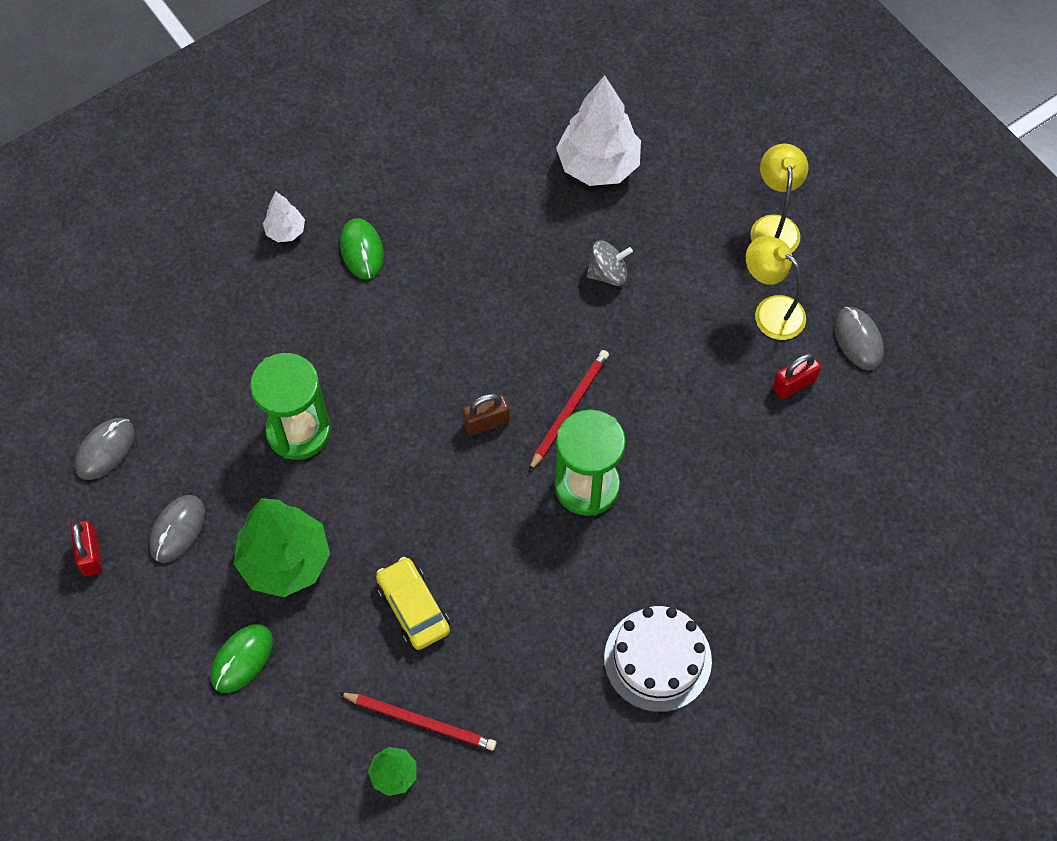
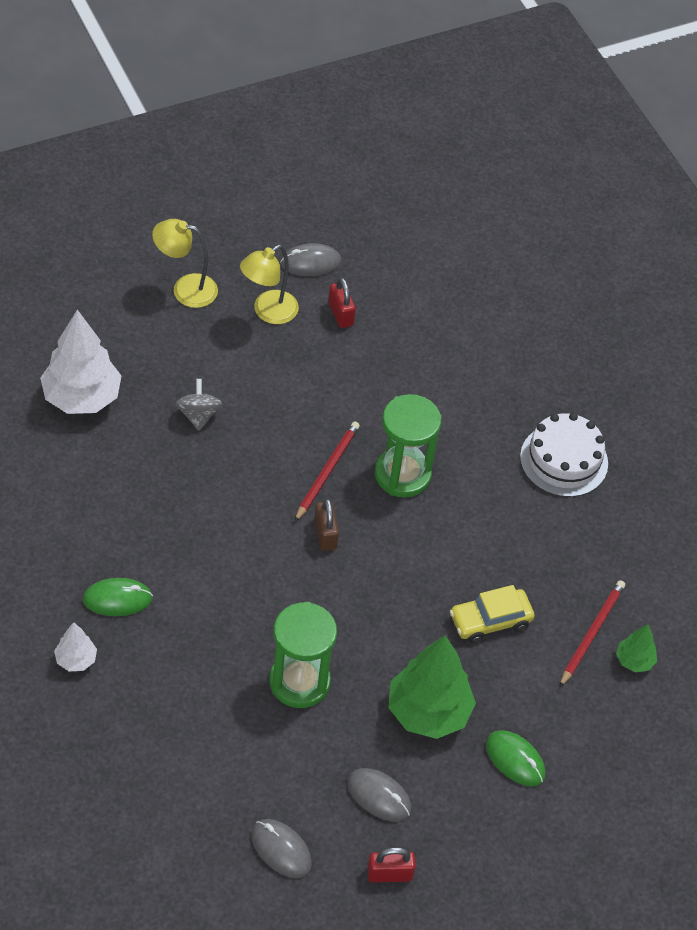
camera: 85 degrees left, 10 degrees down
(569, 409) = (327, 471): red pencil -> red pencil turned 75 degrees clockwise

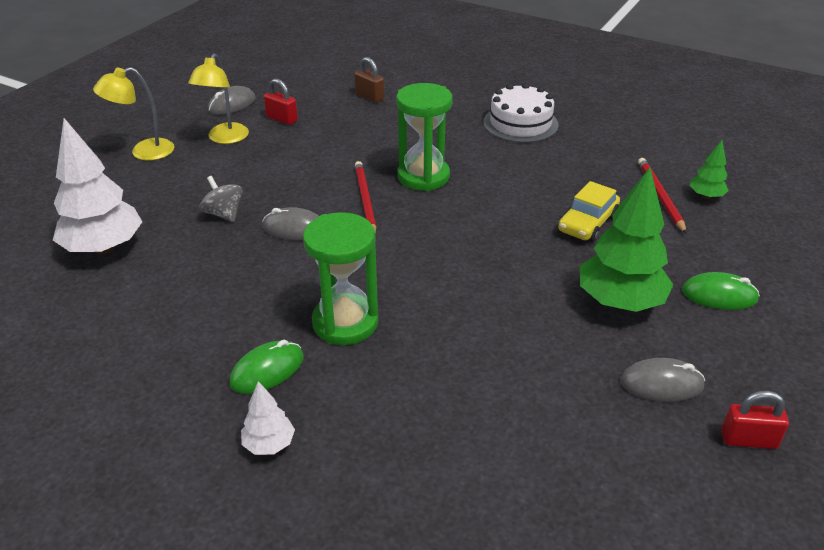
camera: 30 degrees left, 15 degrees down
(281, 850) = (639, 485): grey mouse -> grey mouse (294, 228)
(299, 682) = (497, 340): green hourglass -> green hourglass (345, 323)
(325, 534) = (406, 235): brown padlock -> brown padlock (369, 96)
(389, 874) = (748, 440): red padlock -> red padlock turned 45 degrees clockwise

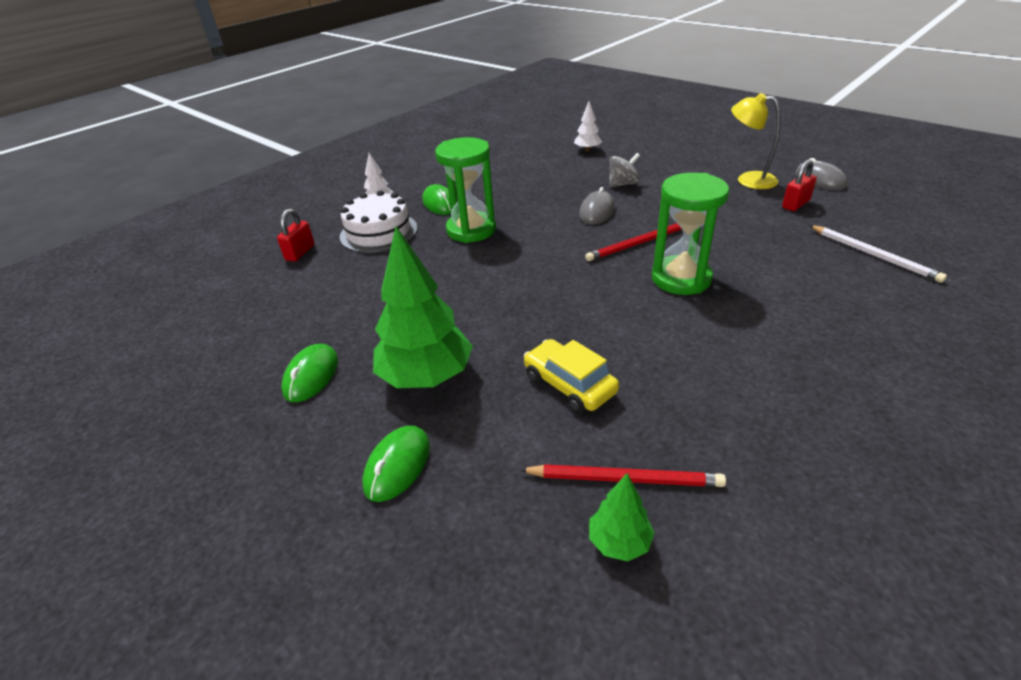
camera: 105 degrees right, 0 degrees up
(104, 248) = (587, 150): white tree -> white tree, size x0.49
(144, 152) = (719, 151): yellow lamp -> none
(365, 200) = (638, 244): red pencil -> red pencil turned 150 degrees clockwise
(369, 96) = (874, 255): brown padlock -> white pencil
(520, 123) = (835, 372): white cake -> white cake (378, 232)
(661, 384) = (311, 376): grey mouse -> green mouse
(748, 440) = (218, 412): red padlock -> red padlock (300, 252)

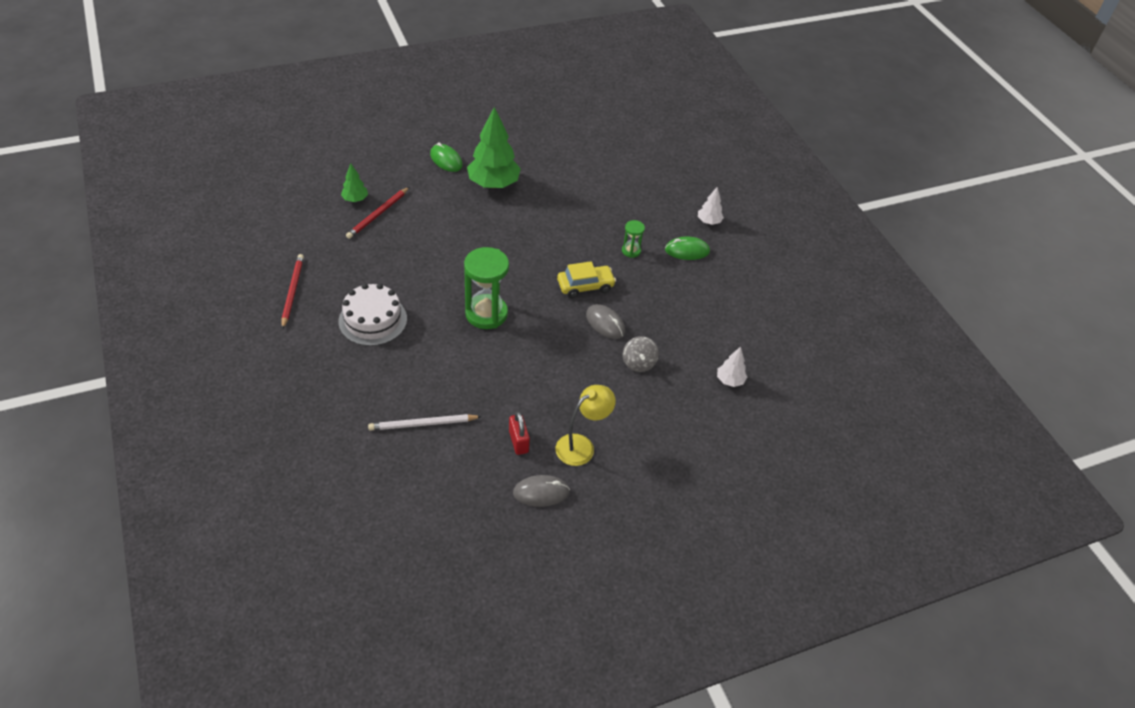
camera: 110 degrees right, 10 degrees up
(300, 252) = (663, 171): red padlock -> none
(311, 376) = (529, 151): green mouse -> none
(378, 232) = (664, 209): white cake -> white cake (373, 320)
(471, 230) = (631, 251): green hourglass -> green hourglass, size x0.49
(569, 385) = (443, 225): yellow car -> yellow car (585, 286)
(638, 244) = (542, 318): red pencil -> red pencil (292, 291)

